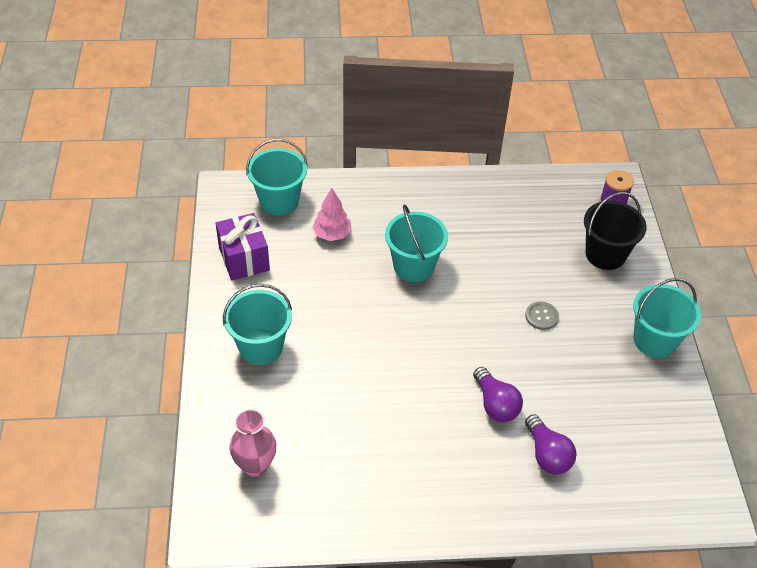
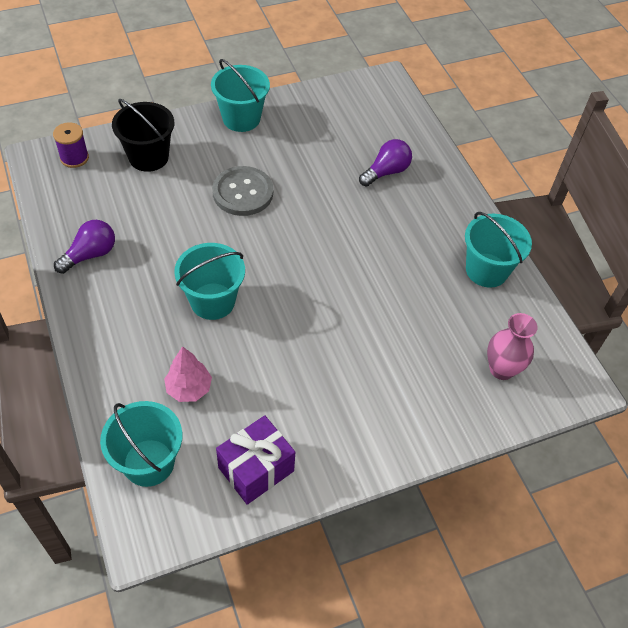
camera: 110 degrees left, 5 degrees up
(261, 347) = (371, 409): turquoise bucket -> turquoise bucket (486, 270)
(495, 404) = (353, 210): purple light bulb -> purple light bulb (90, 254)
(541, 316) = (243, 192): grey button -> grey button, size x1.92

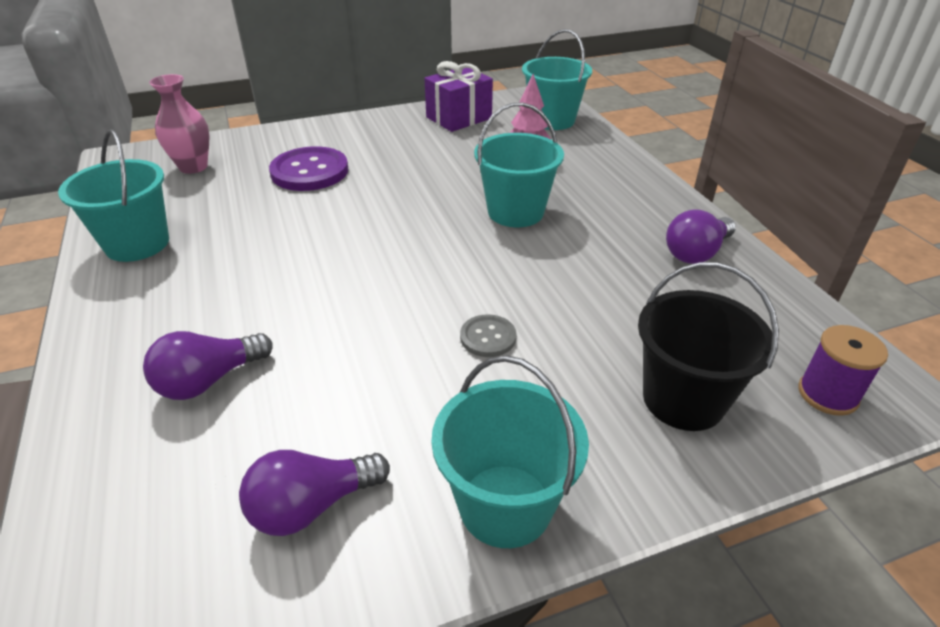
camera: 175 degrees left, 15 degrees down
(243, 192) = (488, 337): grey button -> grey button, size x0.52
(319, 120) = (312, 506): none -> purple light bulb
(393, 361) = (309, 171): none -> purple button

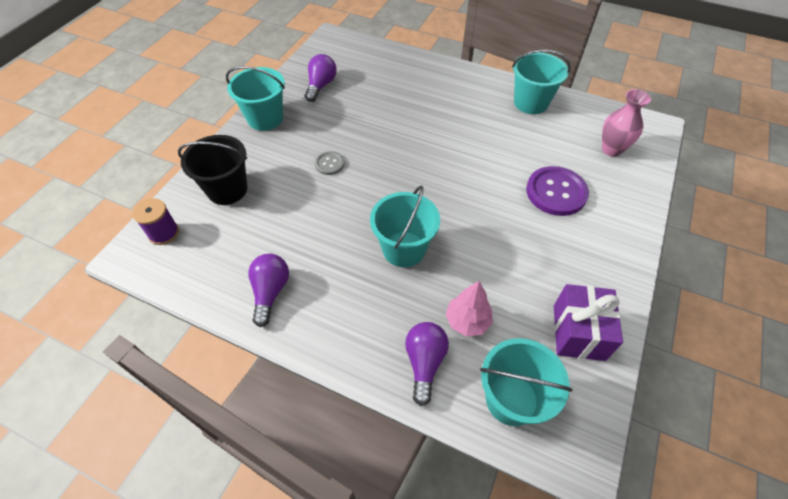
camera: 135 degrees right, 15 degrees up
(209, 380) = (403, 88): purple light bulb -> purple light bulb (424, 363)

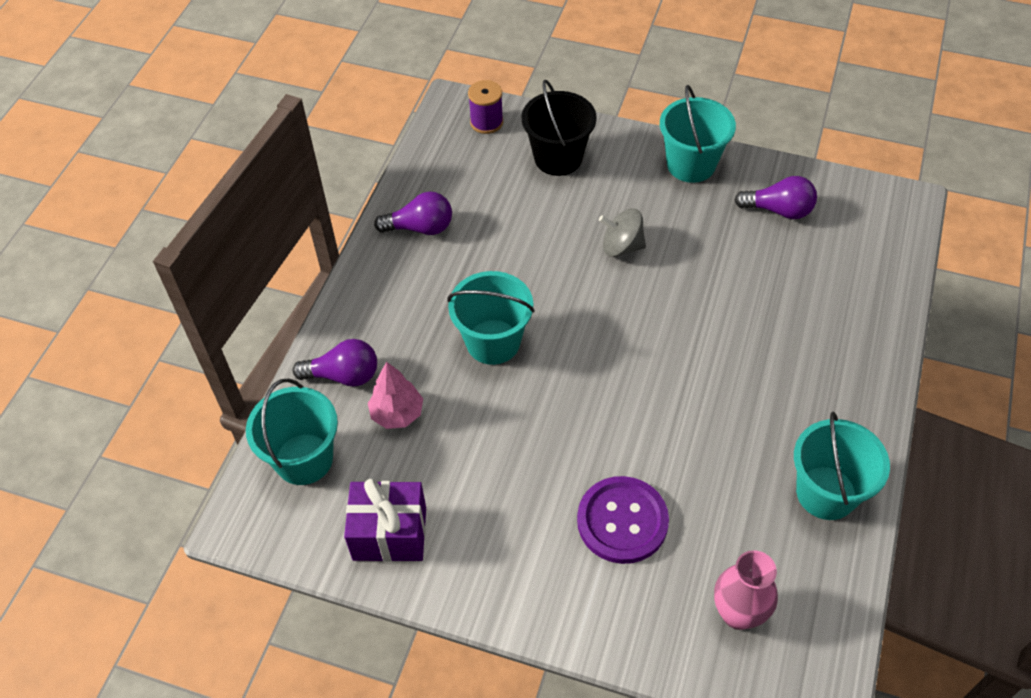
camera: 85 degrees right, 0 degrees up
(329, 164) = (621, 246): grey button -> grey spinning top

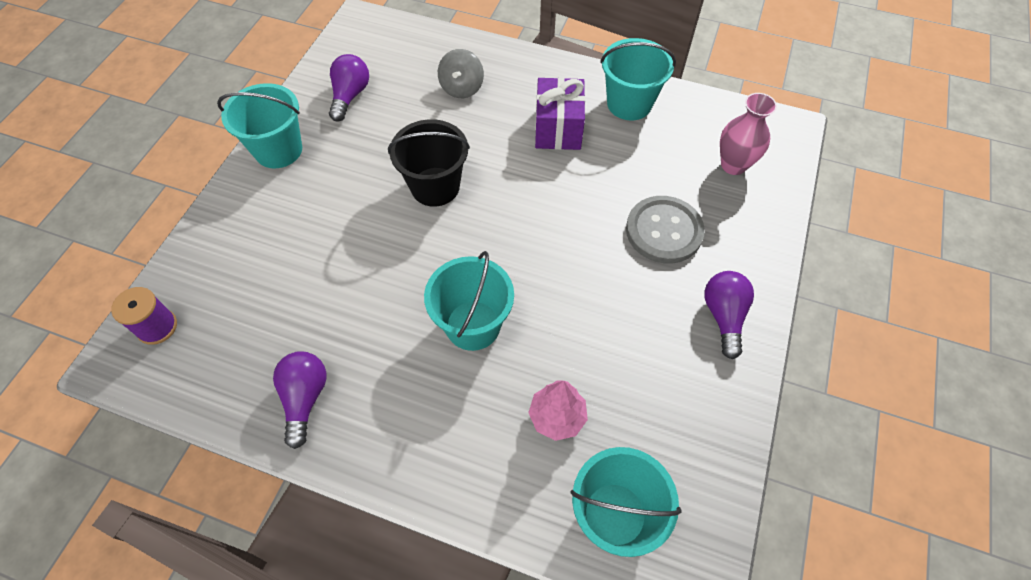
camera: 90 degrees left, 5 degrees up
(343, 375) = (506, 477): purple light bulb -> purple light bulb (723, 316)
(389, 533) = (694, 420): purple gift -> purple gift (558, 129)
(558, 158) = (236, 258): black bucket -> black bucket (435, 187)
(621, 246) = (369, 211): grey spinning top -> grey spinning top (462, 88)
(622, 521) = (664, 231): purple button -> grey button

